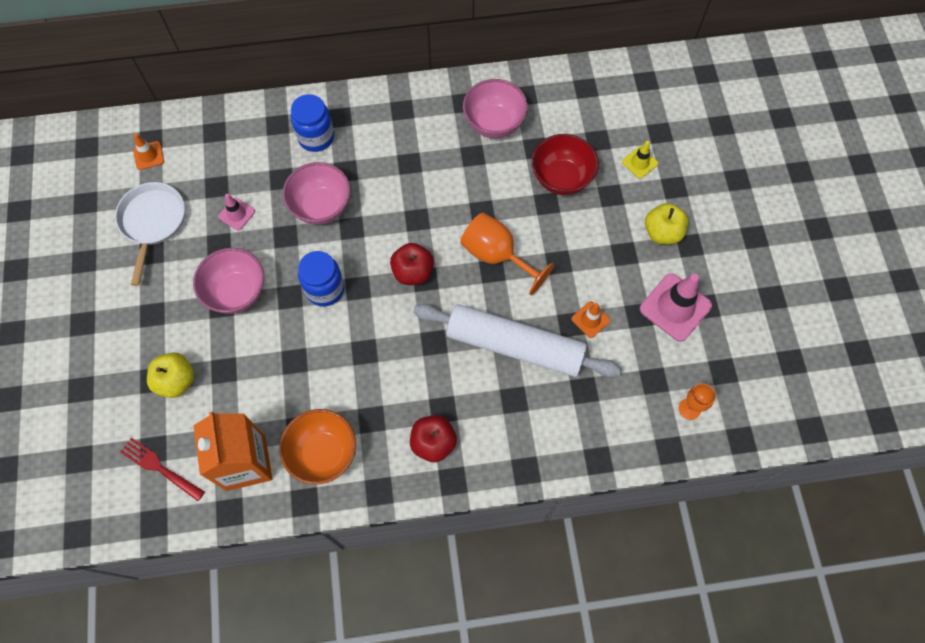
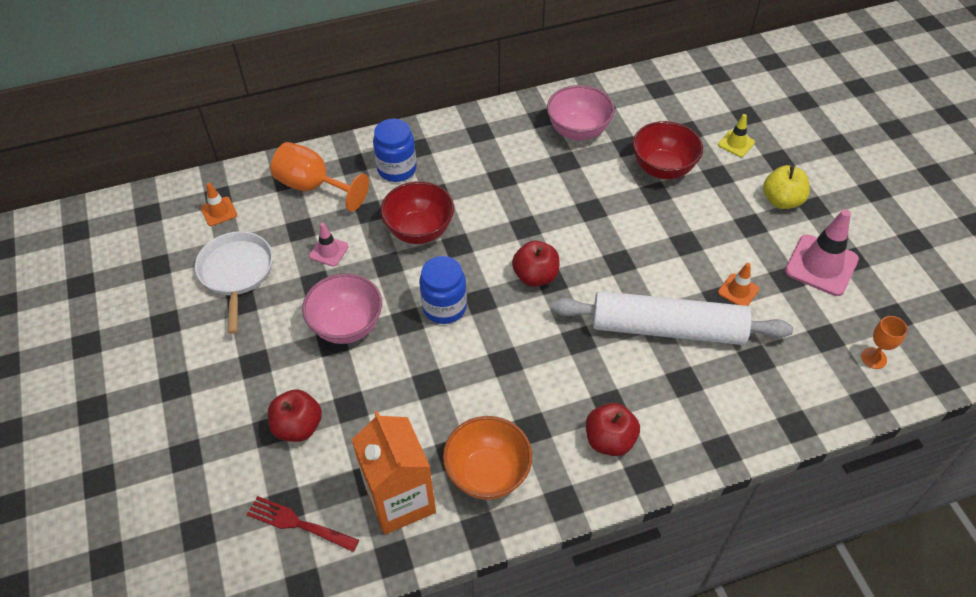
camera: 10 degrees left, 15 degrees down
(176, 381) = (298, 427): yellow apple -> red apple
(321, 207) = (419, 231): pink bowl -> red bowl
(497, 256) = (620, 247): orange goblet -> orange goblet (313, 187)

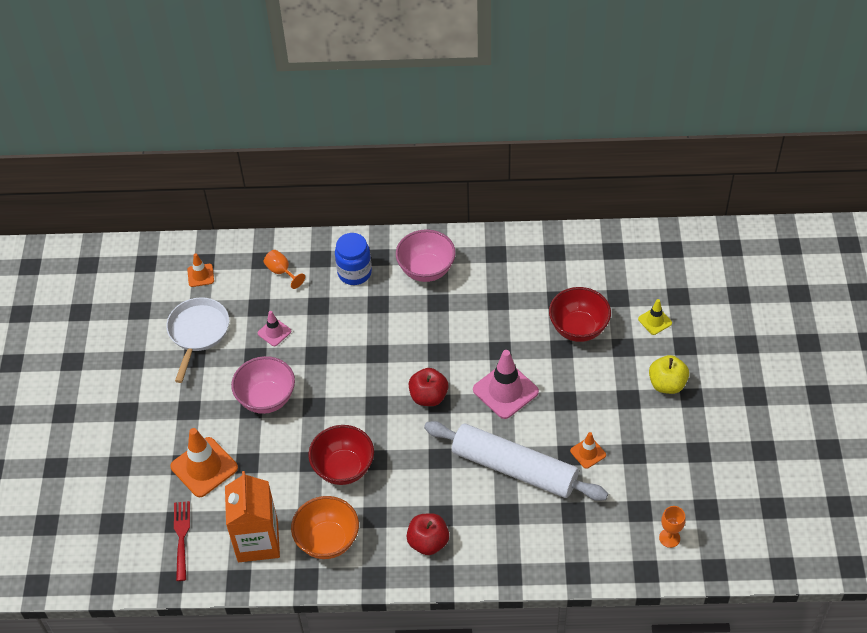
camera: 20 degrees right, 0 degrees up
(298, 427) = (204, 467): red apple -> orange traffic cone
(299, 524) = (182, 537): red fork -> red fork turned 45 degrees clockwise
(313, 187) = (281, 272): orange goblet -> orange goblet, size x0.55
(419, 231) = (352, 333): red bowl -> red bowl (343, 468)
(444, 307) = (346, 403): blue jar -> none
(578, 131) = (521, 275): pink bowl -> pink bowl (426, 270)
(821, 265) = (669, 450): pink traffic cone -> pink traffic cone (505, 391)

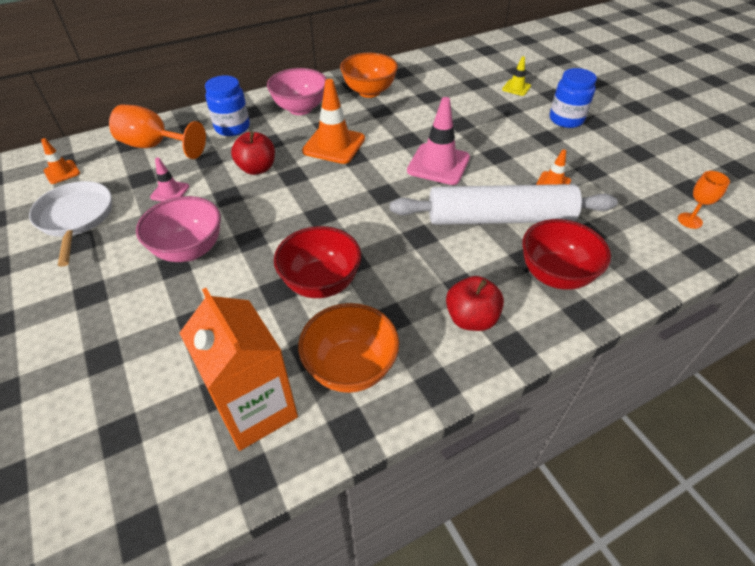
camera: 30 degrees left, 5 degrees down
(182, 537) = (135, 454): red fork -> none
(204, 467) = (136, 349): orange traffic cone -> orange traffic cone (334, 145)
(281, 272) = (155, 146): orange goblet -> orange goblet, size x1.80
(428, 396) = (369, 191): red apple -> red apple (257, 169)
(504, 270) = (369, 92): none -> orange bowl
(578, 328) = (462, 108): red bowl -> red bowl (555, 275)
(667, 384) = (566, 119): yellow apple -> blue jar

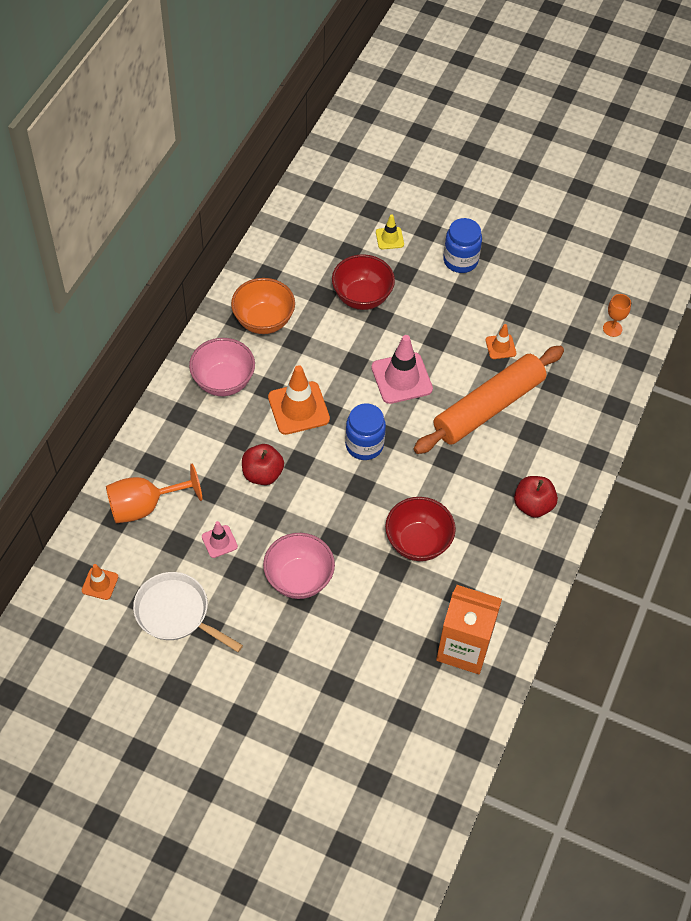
camera: 40 degrees left, 10 degrees up
(232, 127) = (188, 442): blue jar -> blue jar (364, 445)
(350, 368) = (492, 587): orange bowl -> none
(499, 218) = (488, 407): white rolling pin -> orange rolling pin
(555, 275) = (558, 436): red bowl -> red bowl (362, 297)

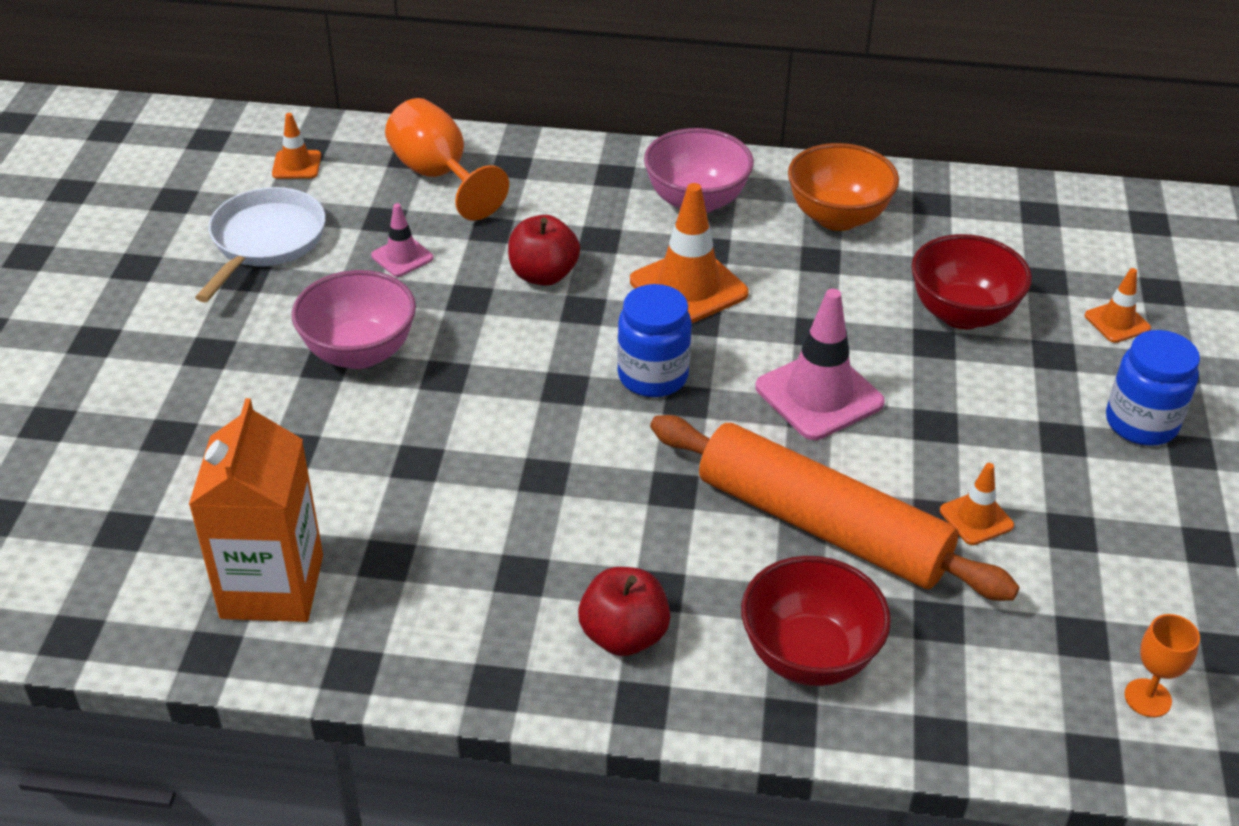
camera: 75 degrees right, 15 degrees down
(389, 238) = (1117, 322): yellow traffic cone -> orange traffic cone
(418, 542) = (478, 482): red bowl -> red bowl (809, 655)

